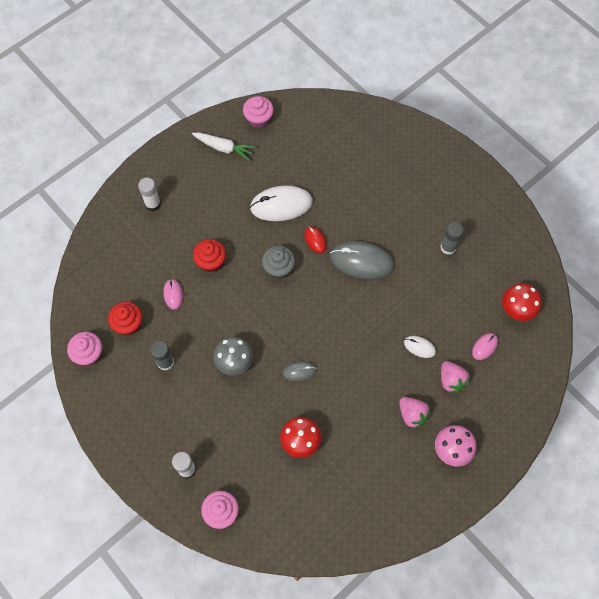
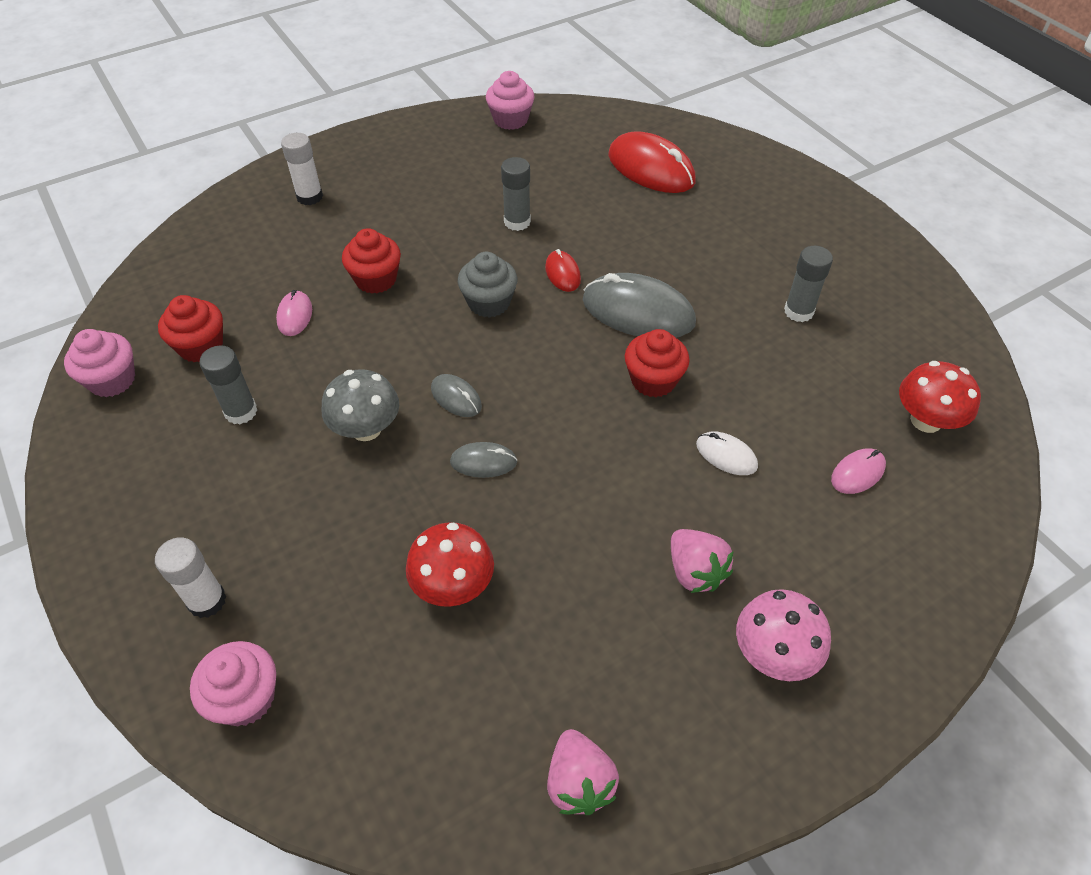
camera: 10 degrees right, 15 degrees down
(224, 148) = (446, 146): white carrot -> none
(276, 334) = (456, 398): none -> grey mouse
(281, 205) = (517, 222): white mouse -> grey glue stick
(352, 149) = (651, 168): none -> red mouse
(376, 306) = (653, 380): none -> red cupcake
(451, 380) = (784, 521): pink strawberry -> pink strawberry (579, 782)

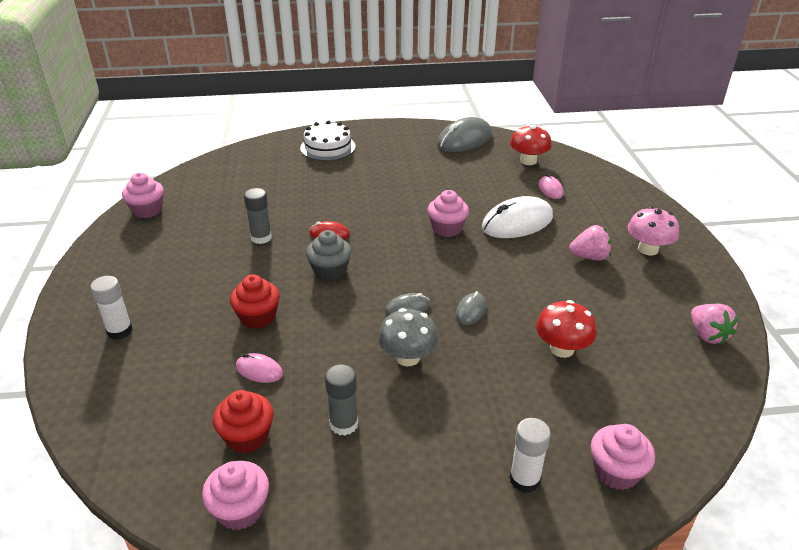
camera: 65 degrees left, 15 degrees down
(579, 782) = (707, 335): pink strawberry -> pink strawberry turned 60 degrees clockwise
(638, 312) = (388, 217): grey mouse -> grey mouse (464, 140)
(651, 168) = (265, 174): red mouse -> none
(653, 380) = (447, 228): red cupcake -> pink cupcake
(726, 455) = (517, 222): white mouse -> white mouse, size x2.01
(762, 193) = (327, 147): none -> white cake
(798, 311) = (430, 168): grey glue stick -> none

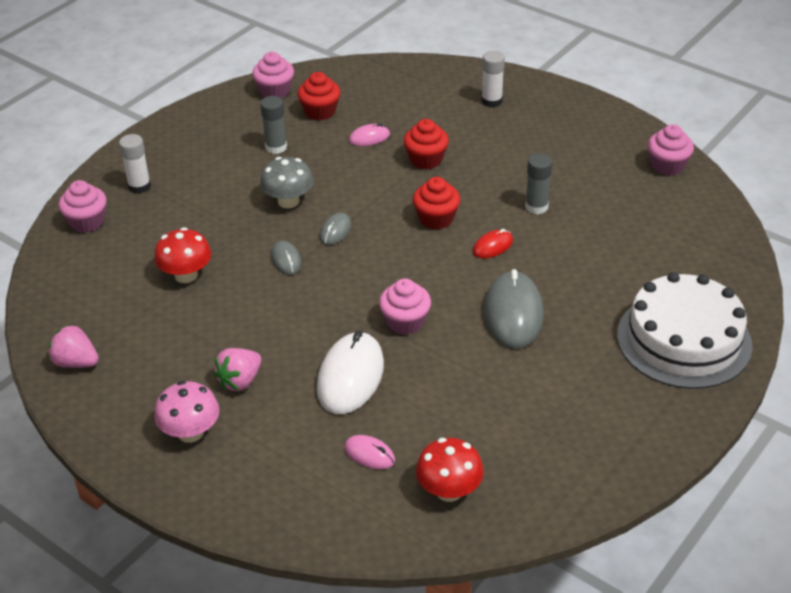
camera: 135 degrees right, 5 degrees up
(327, 147) = (684, 340): white cake -> white cake, size x1.58
(330, 271) = (436, 219): grey cupcake -> red cupcake
(464, 140) = (571, 473): grey mouse -> grey mouse (513, 313)

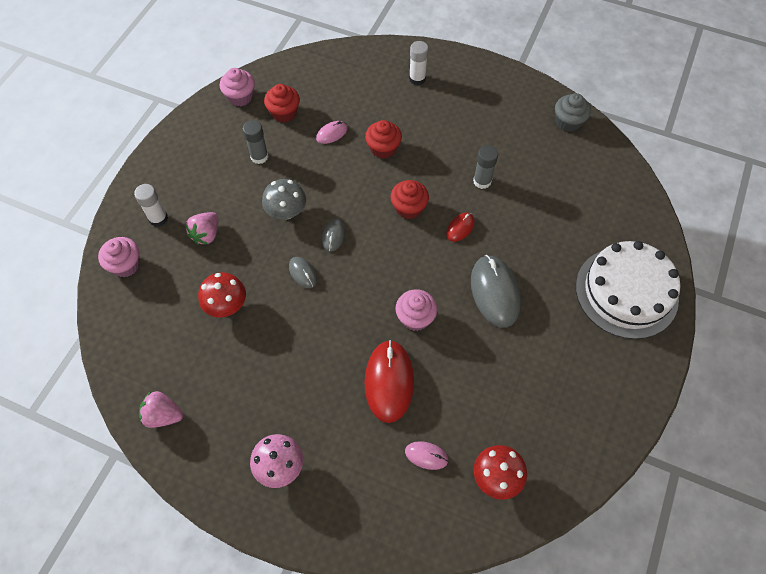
camera: 15 degrees left, 20 degrees up
(240, 381) = (303, 405): pink strawberry -> pink strawberry (206, 234)
(350, 377) = (389, 382): white mouse -> red mouse
(667, 165) = (568, 122): pink cupcake -> grey cupcake

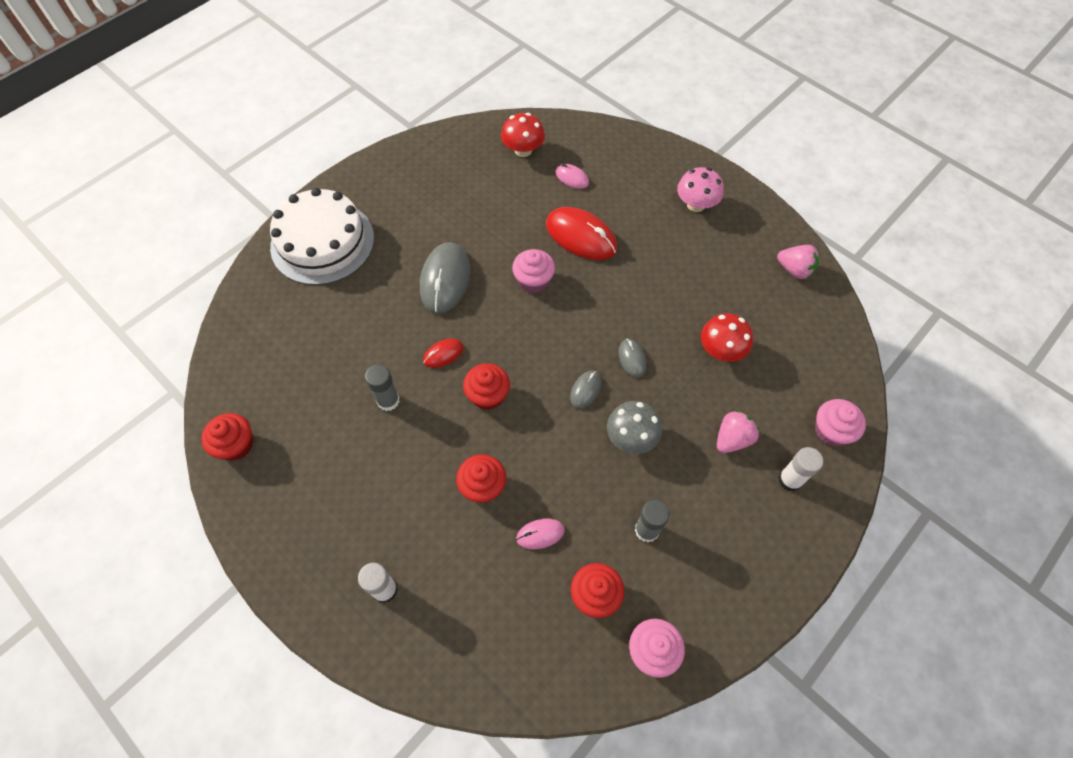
camera: 160 degrees left, 0 degrees up
(389, 382) = (581, 236): red mouse -> red mouse turned 75 degrees counterclockwise
(568, 122) = (236, 445): grey cupcake -> red cupcake

